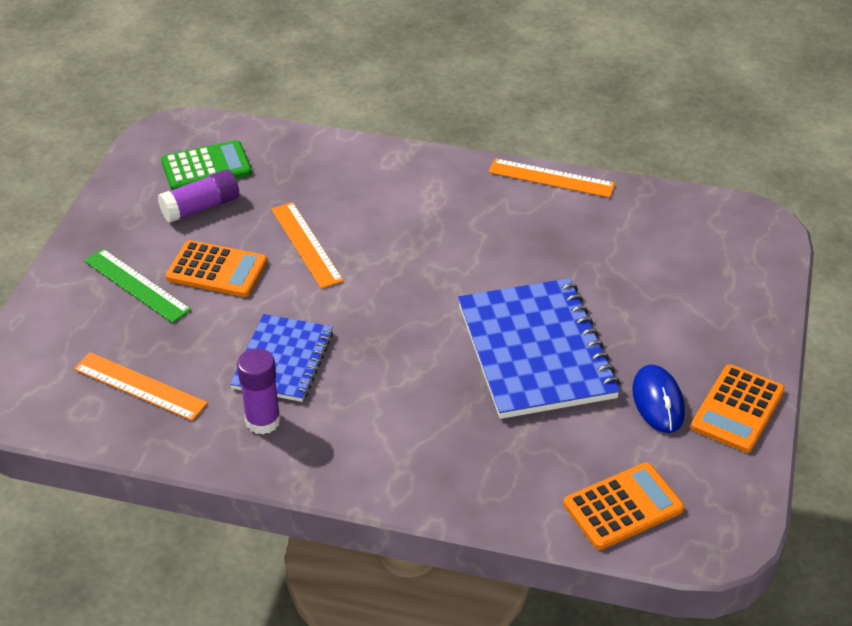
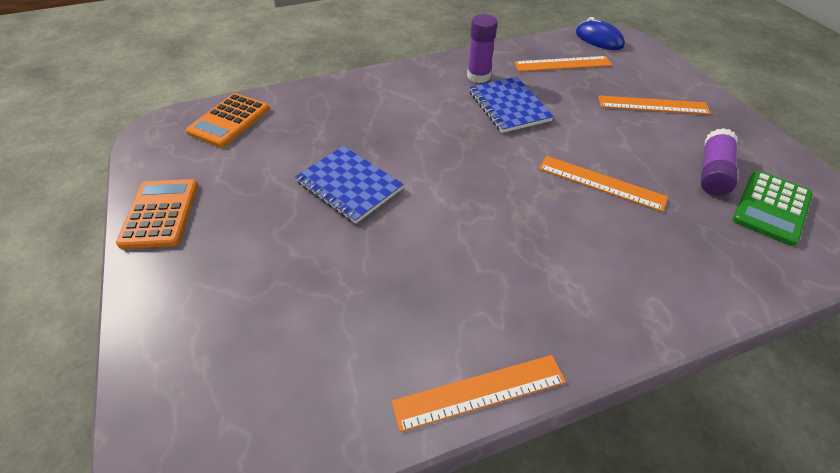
camera: 145 degrees right, 5 degrees up
(136, 285) = (653, 105): green ruler -> orange ruler
(217, 270) = (626, 136): orange calculator -> none
(536, 351) = (349, 185): blue notebook -> blue notebook, size x0.61
(658, 402) = (230, 191): blue mouse -> blue mouse (599, 39)

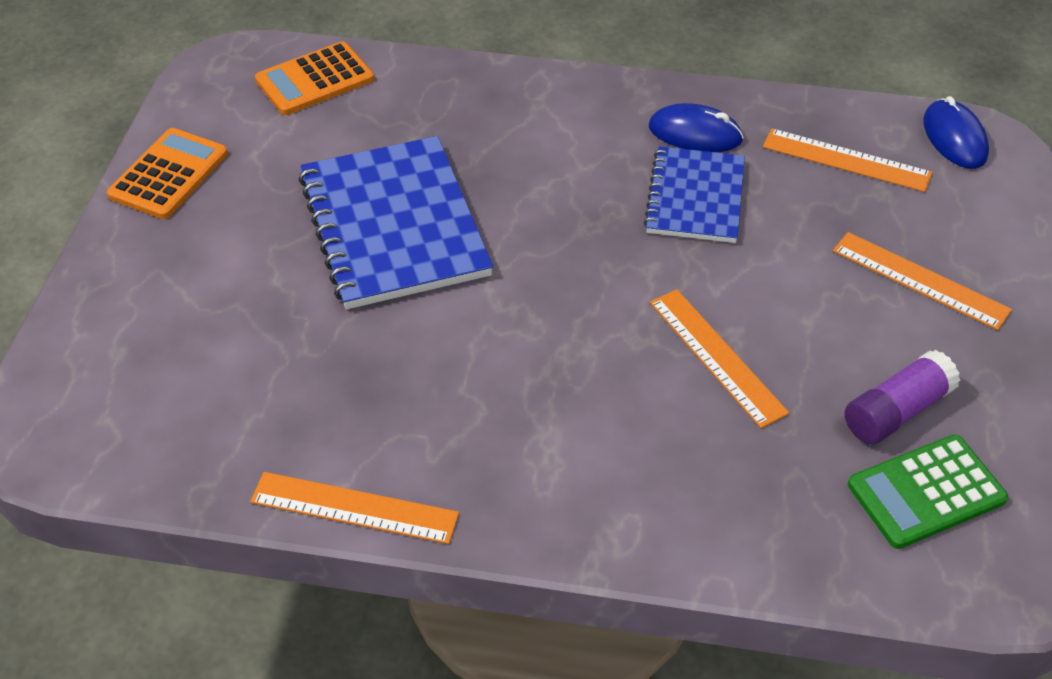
camera: 30 degrees right, 0 degrees up
(349, 185) = (394, 225): blue notebook -> blue notebook, size x1.63
(478, 76) = (695, 134): purple glue stick -> blue mouse

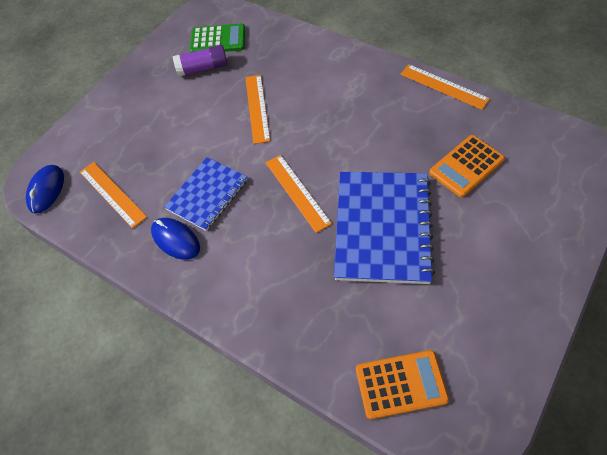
camera: 150 degrees left, 10 degrees up
(169, 174) = (523, 318): orange calculator -> orange calculator (466, 166)
(920, 280) = (141, 118): orange ruler -> orange ruler (297, 192)

